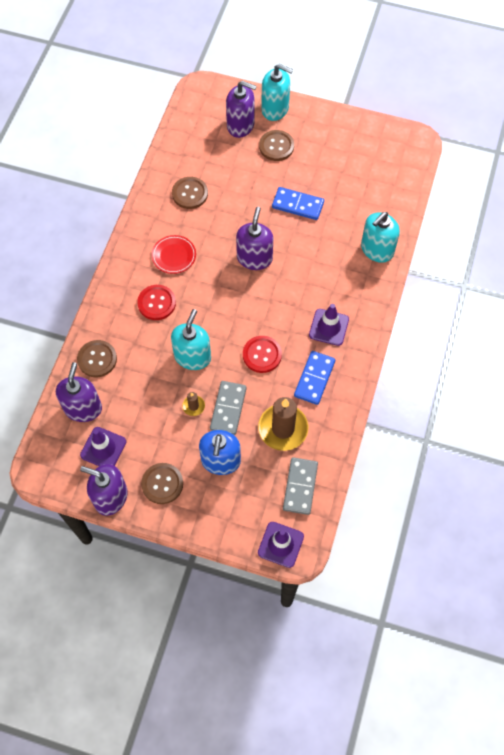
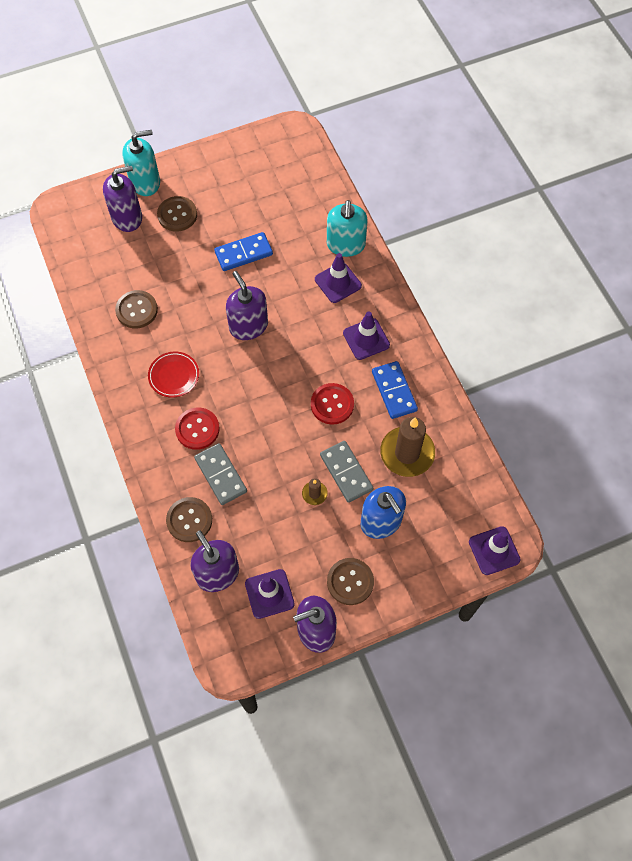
camera: 40 degrees left, 0 degrees up
(192, 356) = (273, 451): turquoise soap dispenser -> none
(300, 486) = (465, 490): grey domino -> grey domino (220, 475)
(346, 272) = (338, 282): none -> purple traffic cone

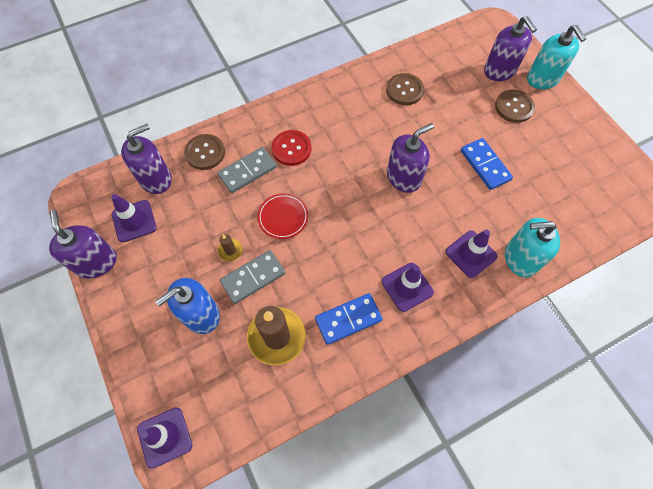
camera: 85 degrees right, 0 degrees up
(174, 376) = (342, 125): red plate -> red plate (283, 217)
(332, 404) = (326, 259): red button -> none
(350, 582) = (140, 289): brown button -> none

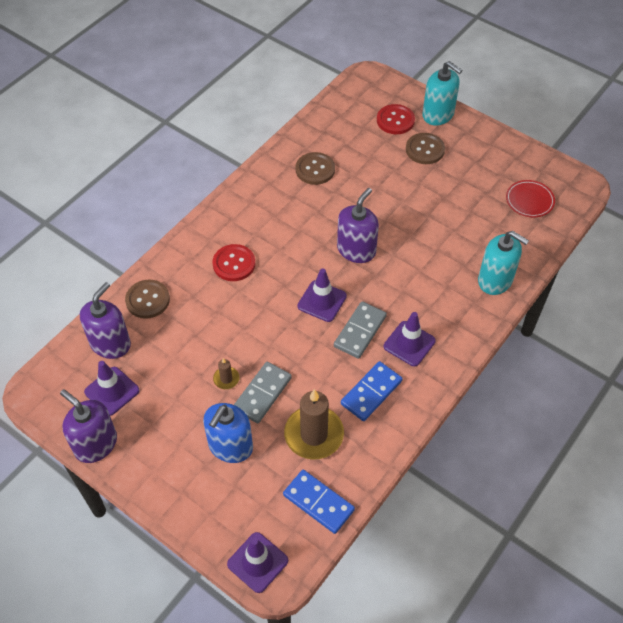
camera: 25 degrees left, 10 degrees down
(247, 171) = (201, 301): grey domino -> grey domino (360, 331)
(283, 217) = (261, 329): red plate -> red plate (529, 201)
(471, 254) = (451, 293): purple traffic cone -> purple traffic cone (322, 301)
(485, 165) = (425, 211): blue domino -> blue domino (318, 502)
(499, 71) = (395, 120): purple soap dispenser -> red button
(520, 258) = (495, 280): turquoise soap dispenser -> turquoise soap dispenser turned 120 degrees counterclockwise

